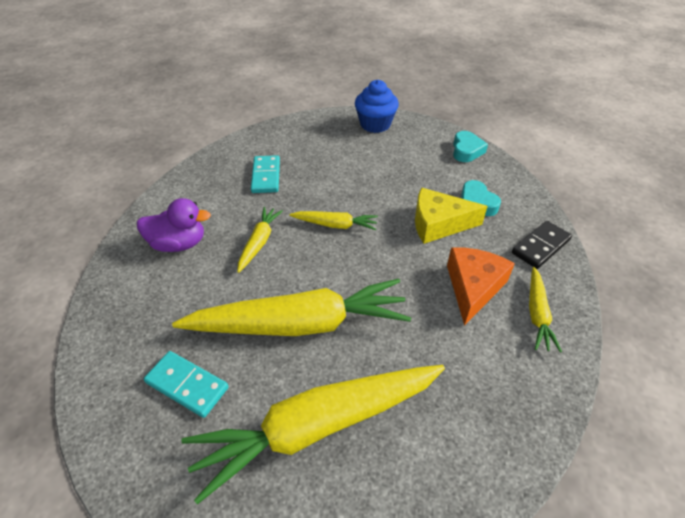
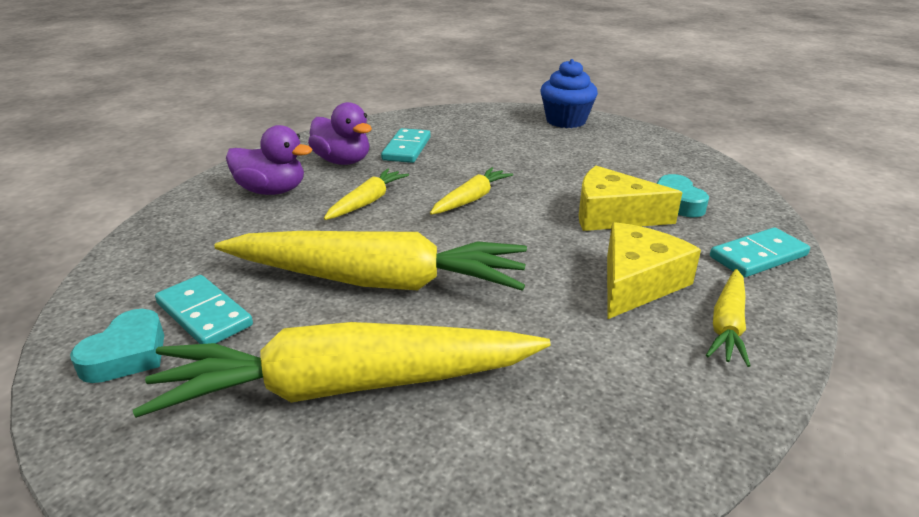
camera: 15 degrees right, 15 degrees down
(221, 199) = (343, 161): none -> purple duck
(335, 225) = (471, 199): yellow carrot -> yellow carrot turned 75 degrees counterclockwise
(466, 150) = (680, 154): turquoise heart -> turquoise heart (127, 354)
(473, 287) = (637, 283): orange cheese -> yellow cheese
(540, 246) = (758, 256): black domino -> turquoise domino

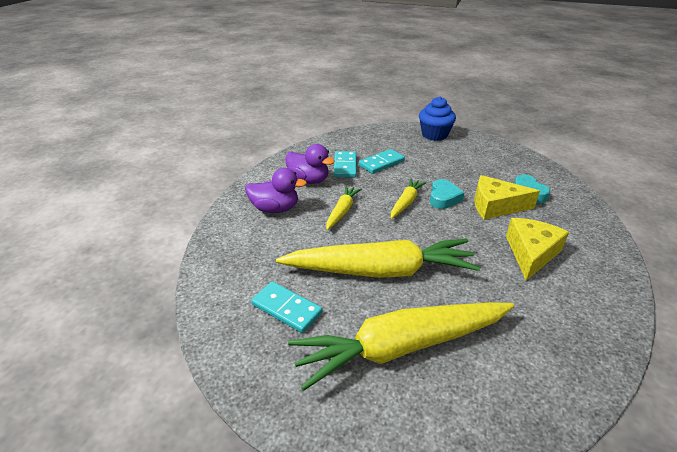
camera: 10 degrees left, 5 degrees up
(127, 354) = (255, 344): turquoise heart -> turquoise heart (443, 198)
(727, 325) = (591, 276): yellow carrot -> none
(758, 256) = (588, 227): turquoise domino -> turquoise domino (381, 163)

